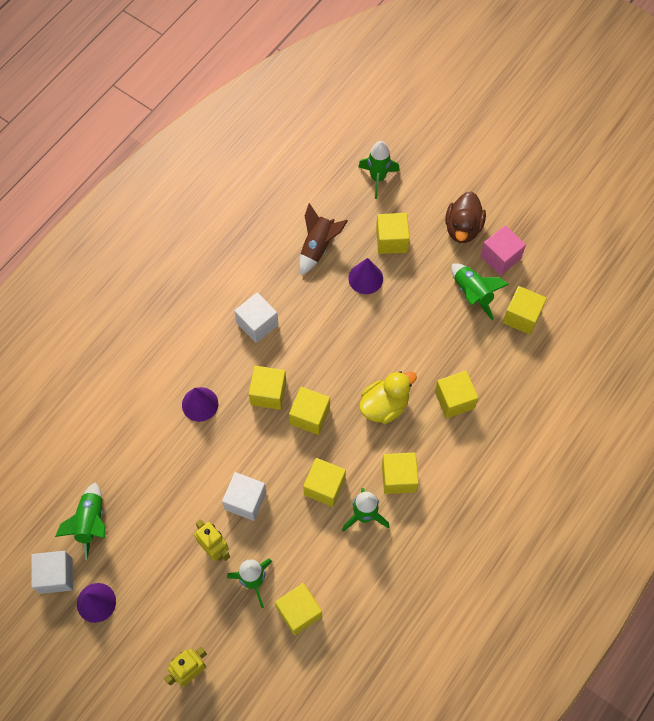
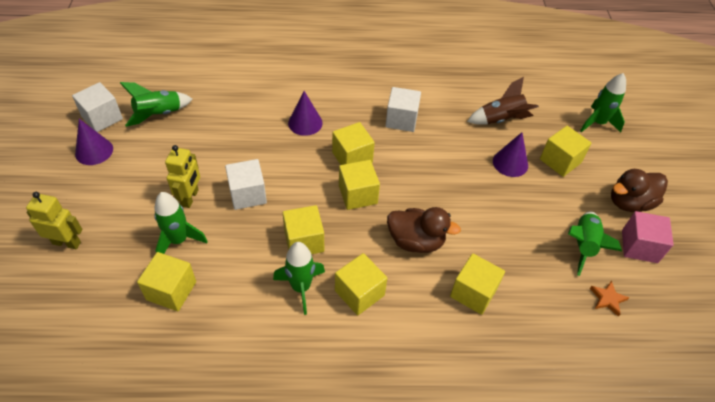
camera: 50 degrees right, 15 degrees down
(384, 405) = (416, 241): yellow duck -> brown duck
(521, 316) = (607, 299): yellow cube -> orange star

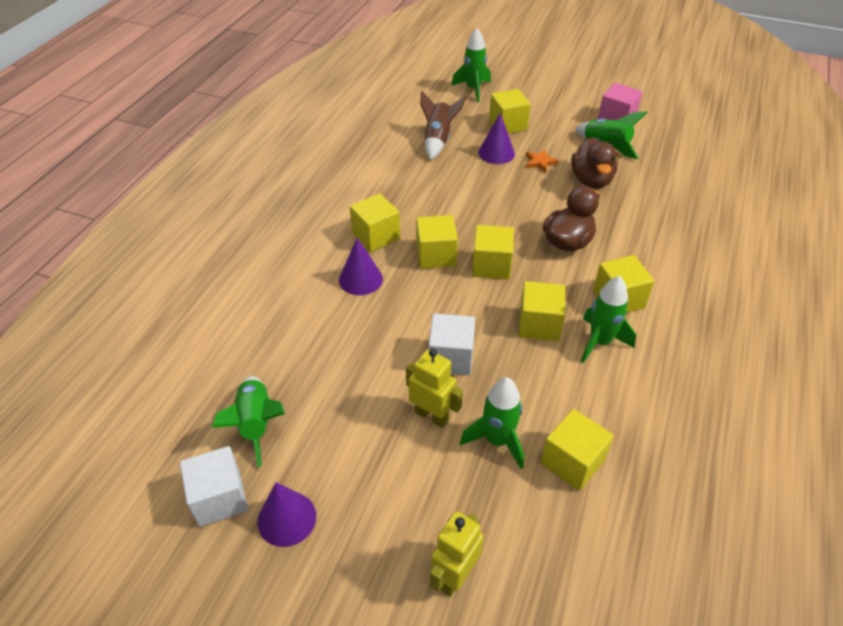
camera: 65 degrees left, 5 degrees down
(401, 120) = (400, 203): white cube -> none
(473, 292) = (637, 224): yellow cube -> yellow cube (376, 236)
(607, 299) = (663, 154): orange star -> orange star (539, 162)
(629, 202) = (570, 107): brown duck -> brown duck (591, 180)

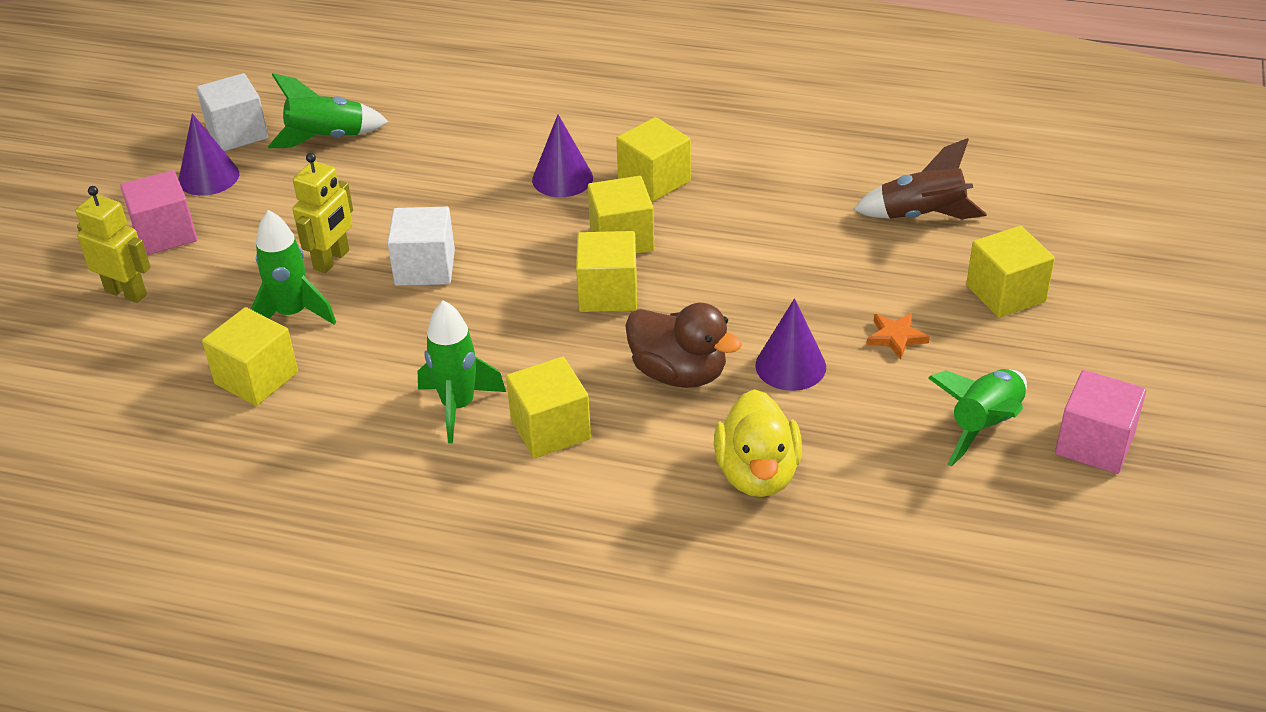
camera: 85 degrees right, 5 degrees down
(370, 550) = (165, 234): none -> pink cube
(473, 89) = (1112, 244): green rocket -> none
(496, 153) = (906, 284): purple cone -> purple cone (790, 366)
(539, 324) = (489, 345): yellow cube -> none
(591, 180) = (861, 403): brown duck -> none
(647, 221) = (757, 474): none -> yellow duck

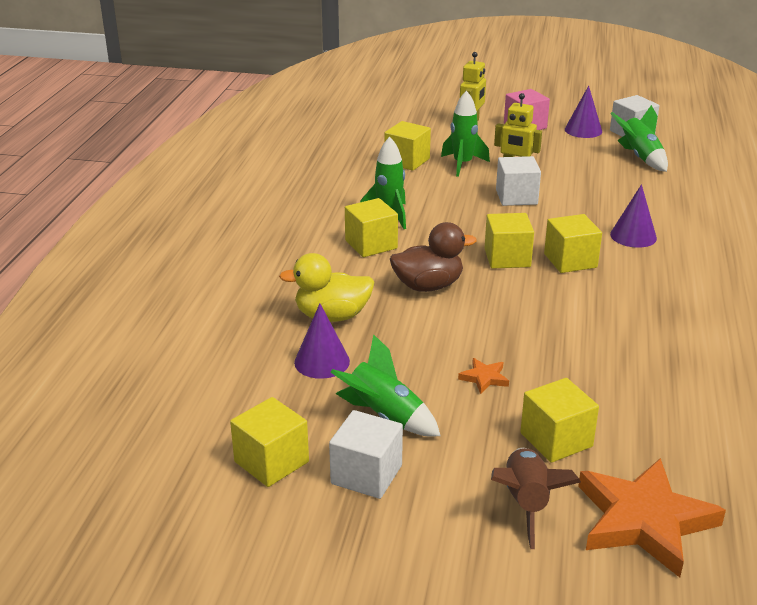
camera: 85 degrees right, 10 degrees down
(654, 180) = (647, 271): yellow cube -> yellow cube (271, 462)
(679, 373) = (428, 286): brown duck -> brown duck turned 135 degrees counterclockwise
(790, 366) = (442, 329): purple cone -> purple cone (322, 361)
(921, 216) = (654, 398): brown rocket -> brown rocket (526, 504)
(1094, 444) = (366, 474): pink cube -> white cube
(1119, 252) = (644, 521): none -> orange star

